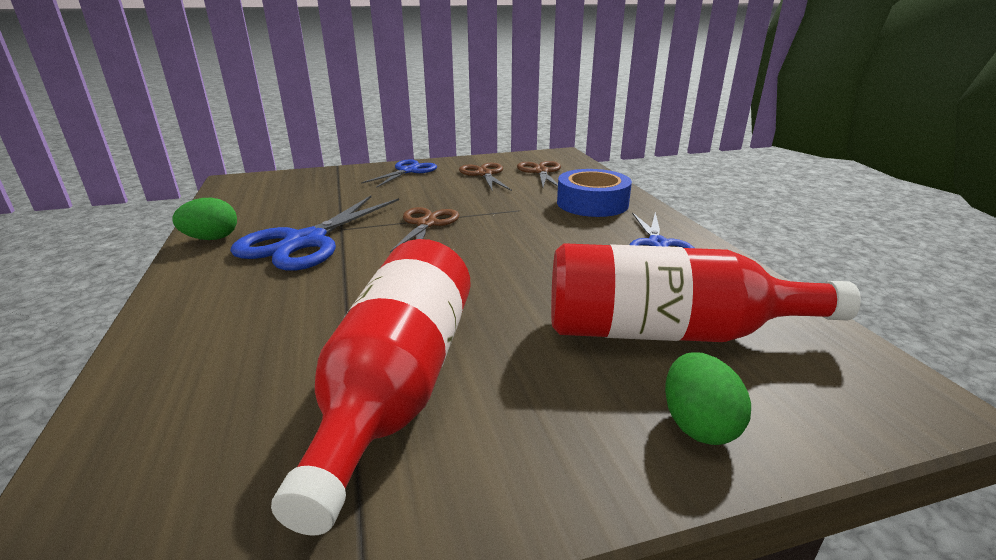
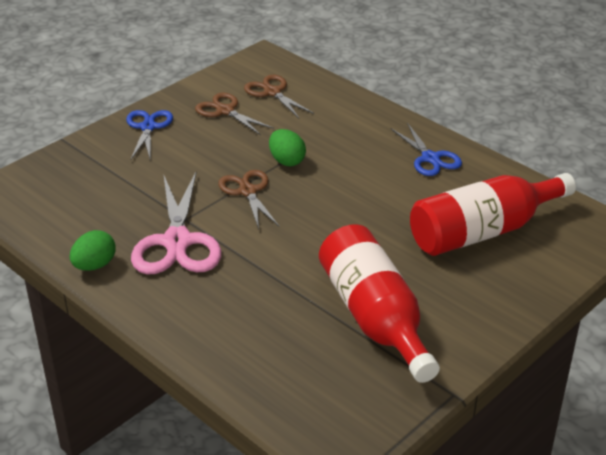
camera: 30 degrees left, 10 degrees up
(305, 242) = (177, 242): blue scissors -> pink scissors
(592, 203) = (351, 125): blue tape -> none
(698, 425) = (527, 280): green egg -> green egg (287, 161)

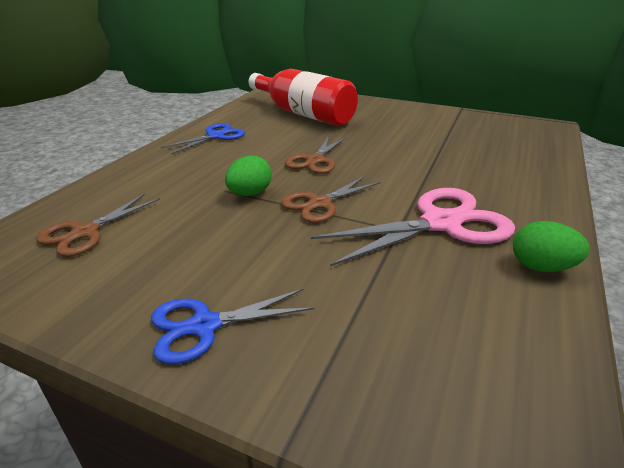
camera: 110 degrees left, 5 degrees down
(225, 111) = (141, 259): brown scissors -> brown scissors (315, 160)
(375, 318) = (429, 131): red bottle -> none

